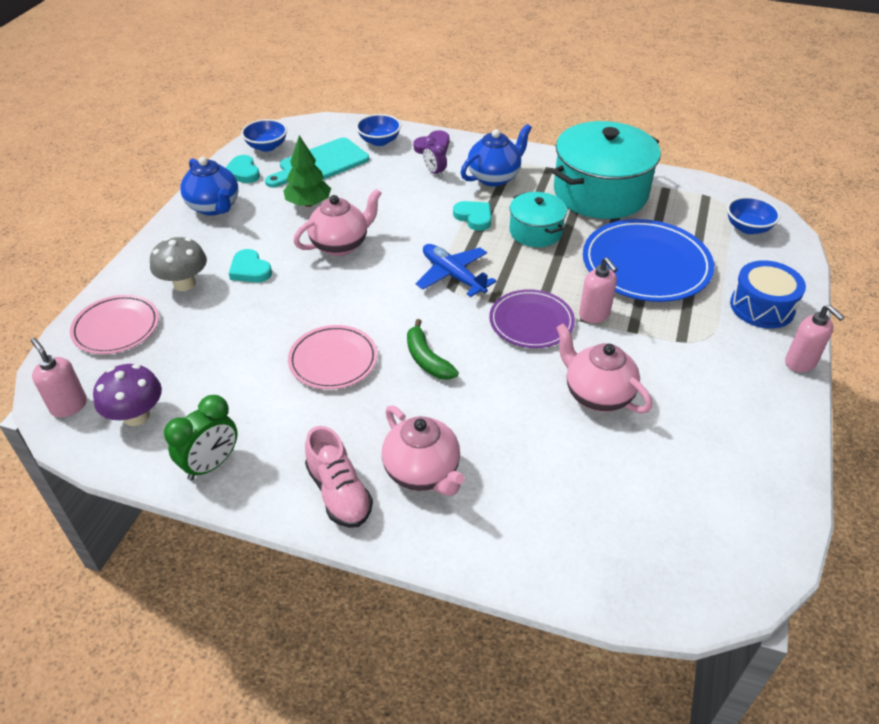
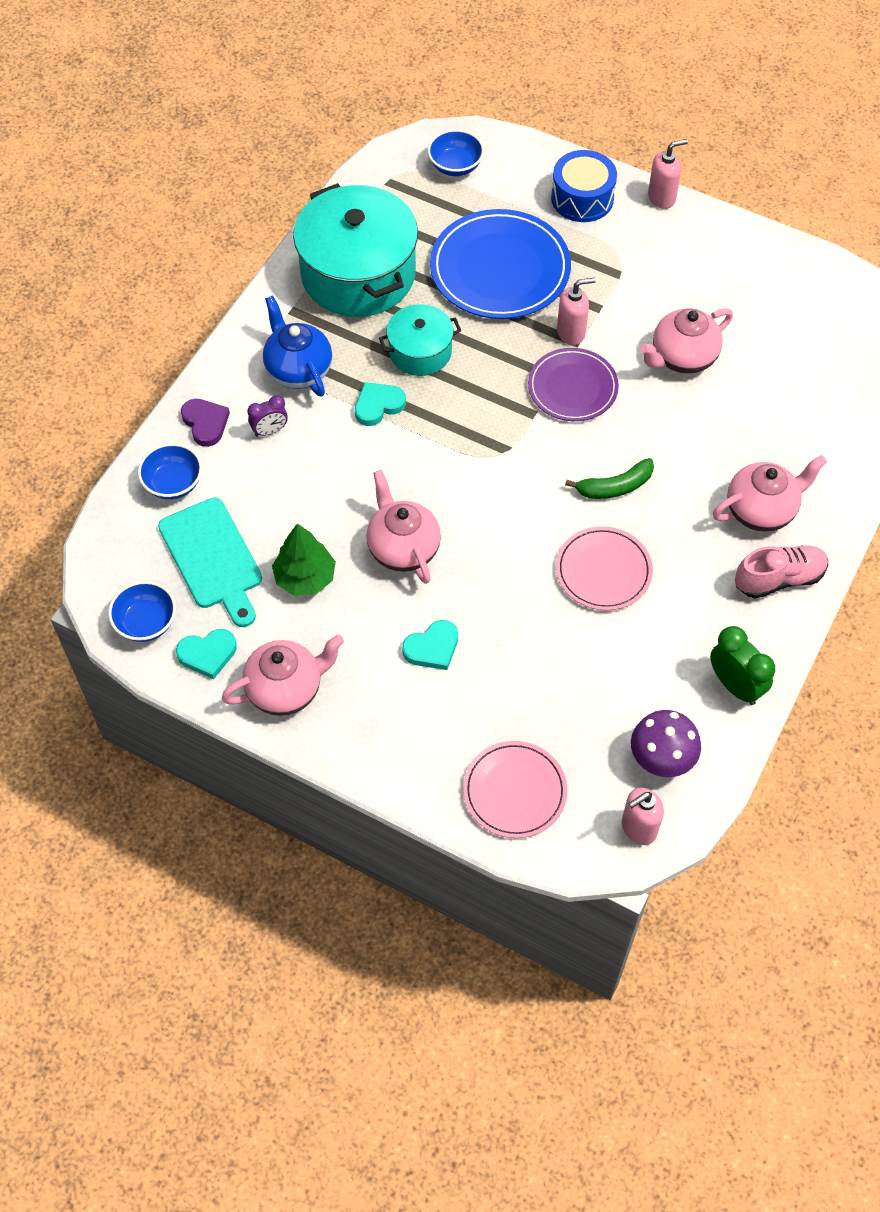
camera: 80 degrees left, 15 degrees up
(184, 283) = (445, 720): grey mushroom -> none
(214, 207) = (286, 689): blue teapot -> pink teapot
(453, 275) = (484, 444): blue plane -> none

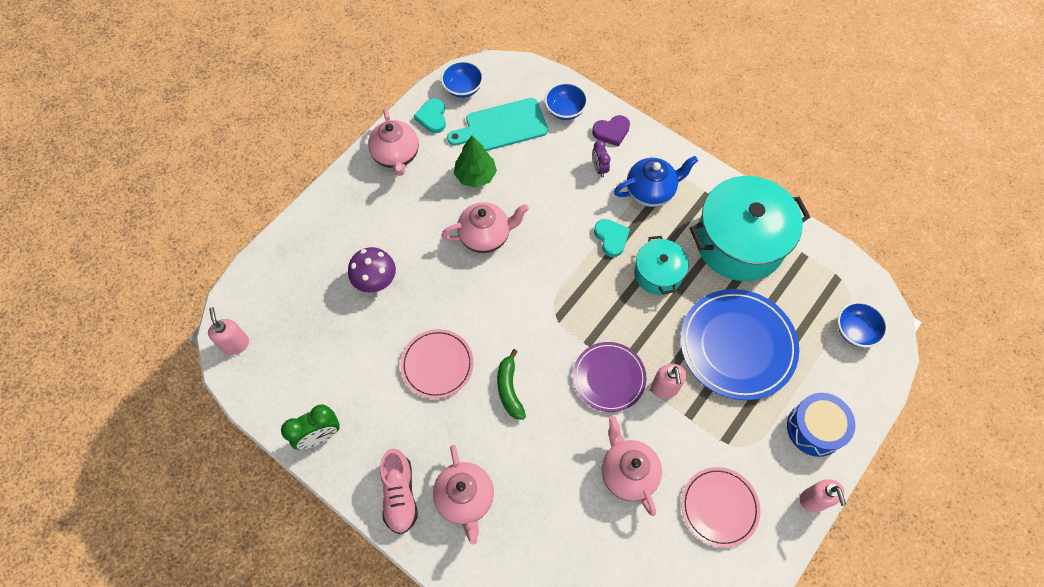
camera: 100 degrees right, 5 degrees up
(432, 648) = (403, 242): turquoise heart -> none
(514, 791) = (286, 274): pink plate -> pink plate (719, 507)
(661, 758) = (279, 370): purple mushroom -> purple mushroom (375, 280)

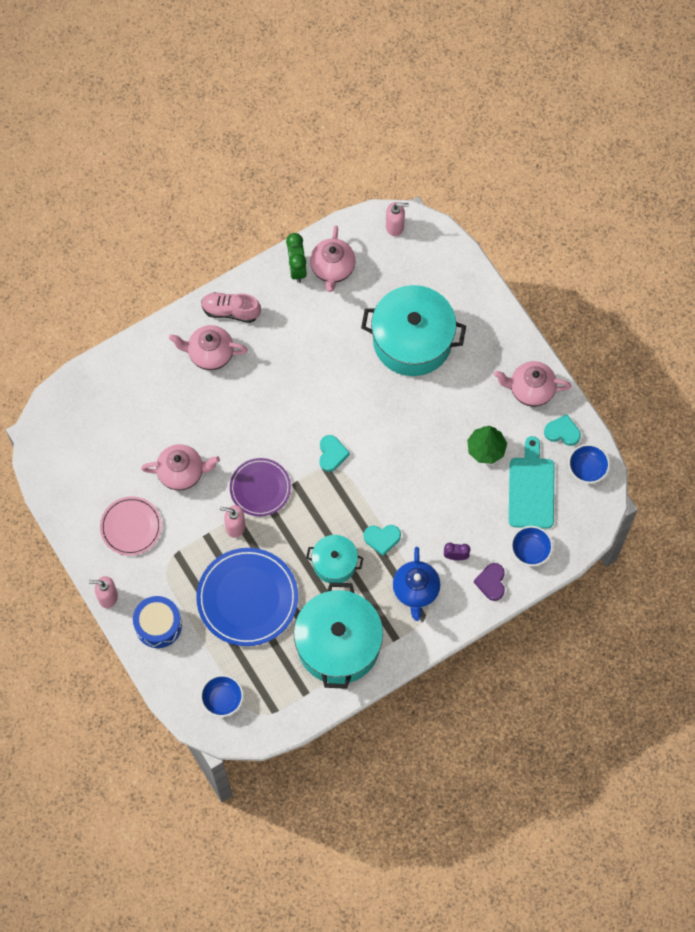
camera: 110 degrees right, 5 degrees up
(375, 280) = (412, 340): purple mushroom -> turquoise pot
(437, 364) = (321, 365): pink plate -> none
(485, 236) = (422, 438): pink teapot -> pink teapot (332, 269)
(509, 389) = (280, 411): green banana -> none
(538, 317) = (332, 454): none -> turquoise heart

